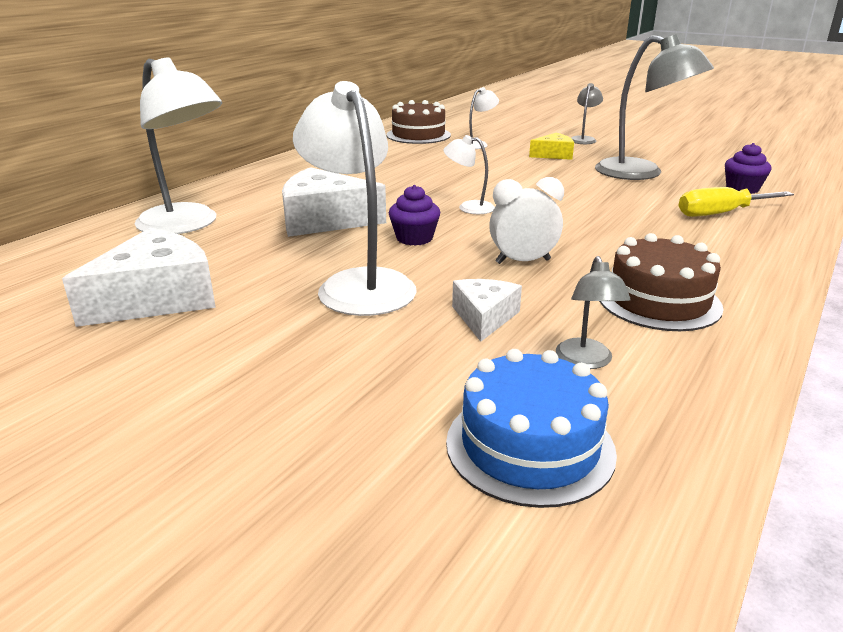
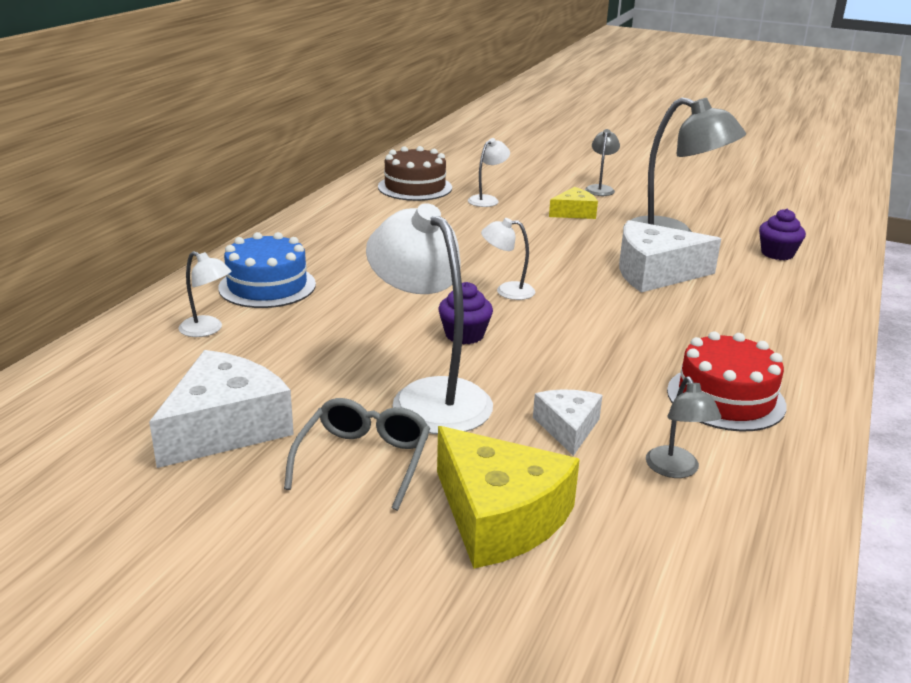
camera: 10 degrees left, 0 degrees up
(187, 225) = (207, 330): white lamp -> white lamp, size x0.48
(269, 332) = (363, 460): none -> grey glasses
(324, 220) = (359, 315): white cheese -> white cheese (655, 273)
(381, 391) = (499, 516): none -> yellow cheese
(522, 261) = (584, 358): white clock -> none
(530, 446) = (651, 560): blue cake -> blue cake (267, 286)
(658, 301) = (725, 398): brown cake -> red cake
(720, 213) = (762, 287): yellow screwdriver -> none

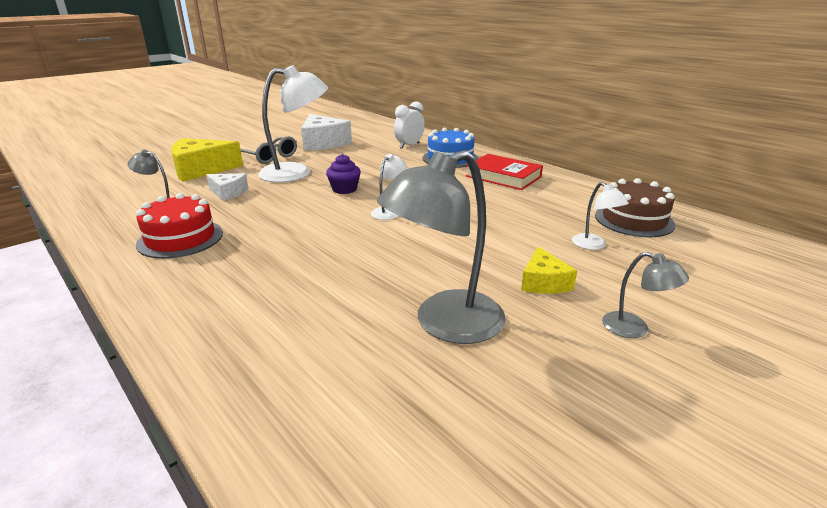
camera: 115 degrees right, 0 degrees up
(207, 330) = (409, 146): white lamp -> white clock
(329, 245) = (503, 176): none -> red book
(655, 273) = (366, 278): white cheese -> none
(777, 254) = (340, 389): purple cupcake -> none

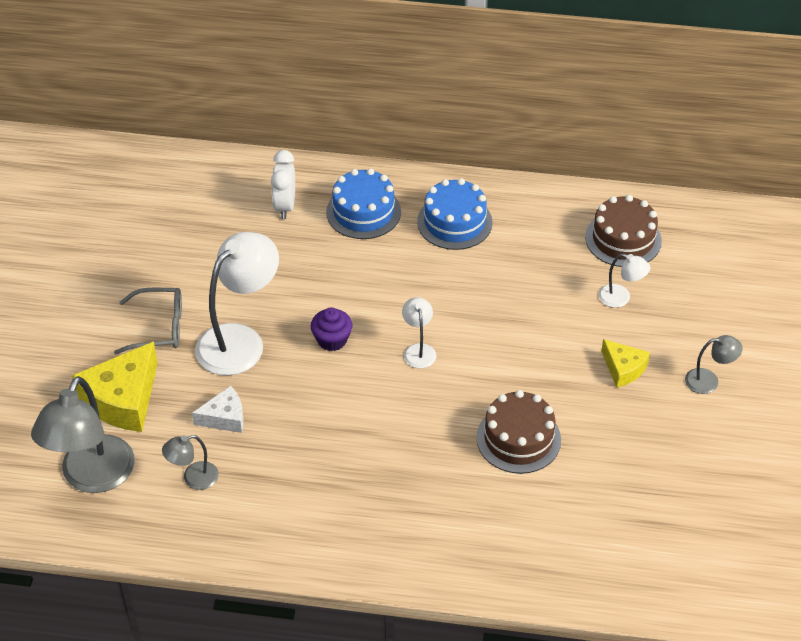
camera: 40 degrees left, 20 degrees up
(180, 238) = (294, 503): red cake -> none
(323, 143) = (173, 257): white cheese -> none
(384, 280) = (518, 439): none -> brown cake
(445, 324) = (602, 452): grey lamp -> grey lamp (92, 477)
(503, 176) = (454, 222): red book -> blue cake

